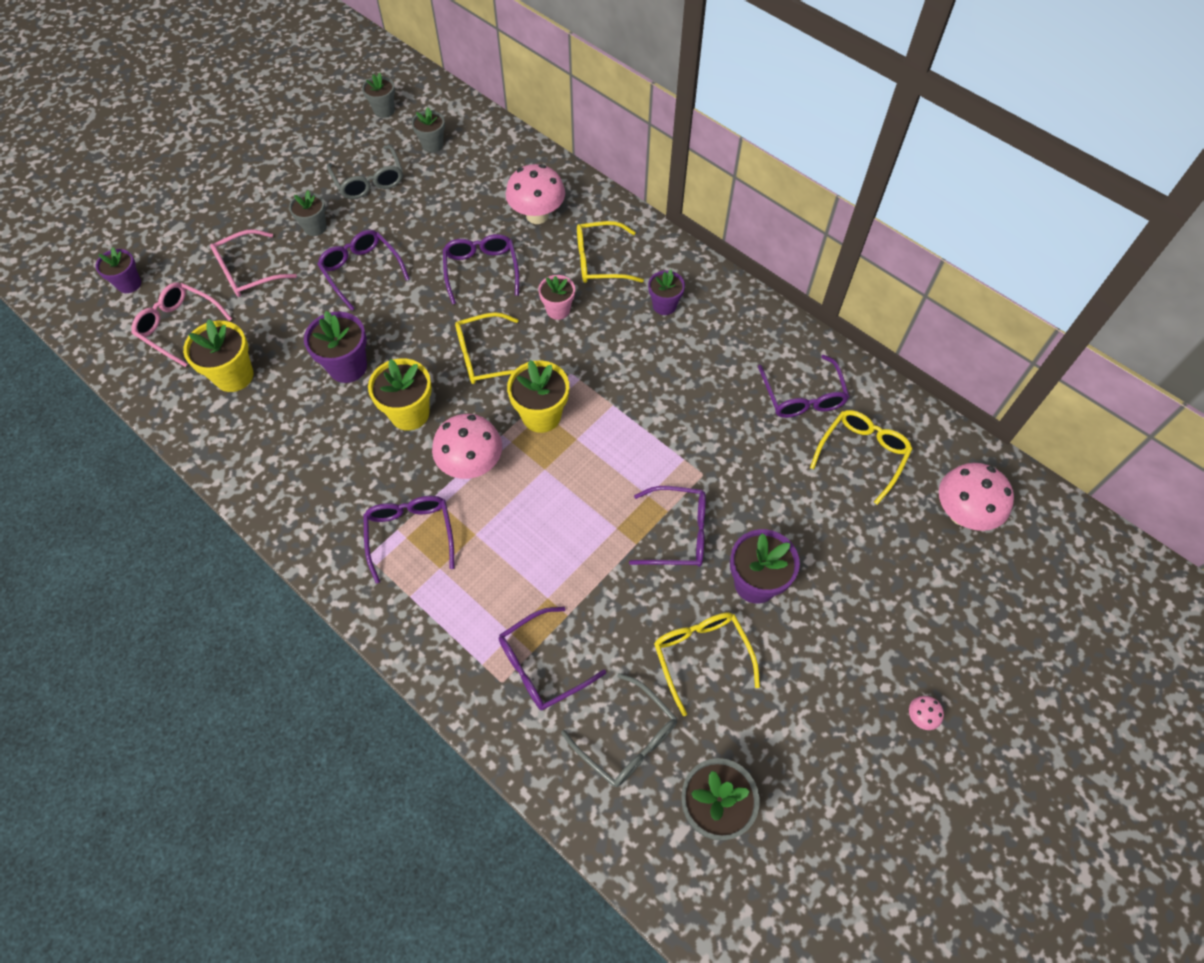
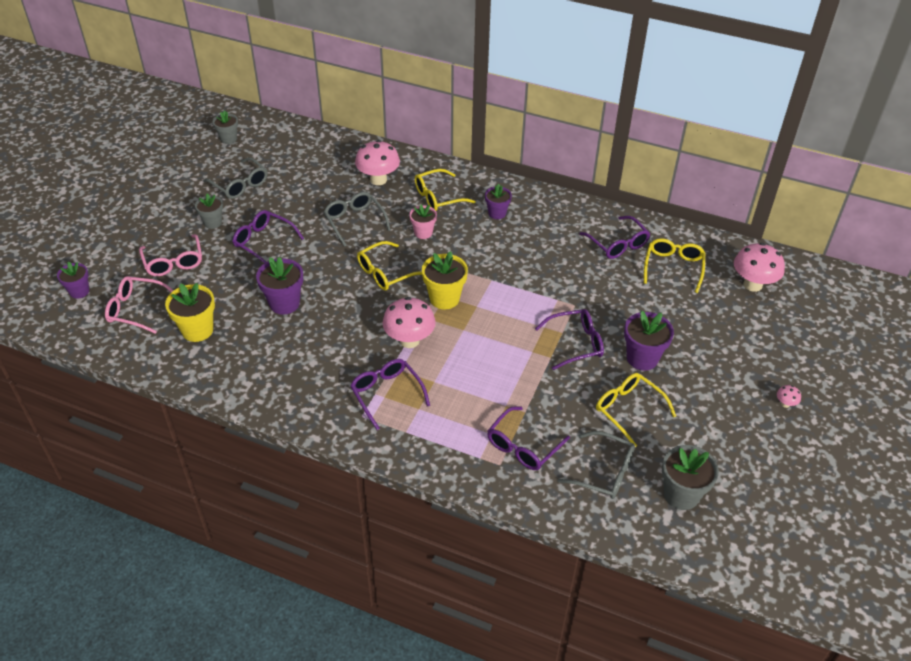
camera: 20 degrees left, 15 degrees down
(247, 272) = (173, 262): pink glasses -> pink glasses turned 60 degrees counterclockwise
(409, 413) = (347, 321): yellow flower pot -> none
(432, 145) = (277, 153): grey flower pot -> none
(481, 270) = (354, 221): purple glasses -> grey glasses

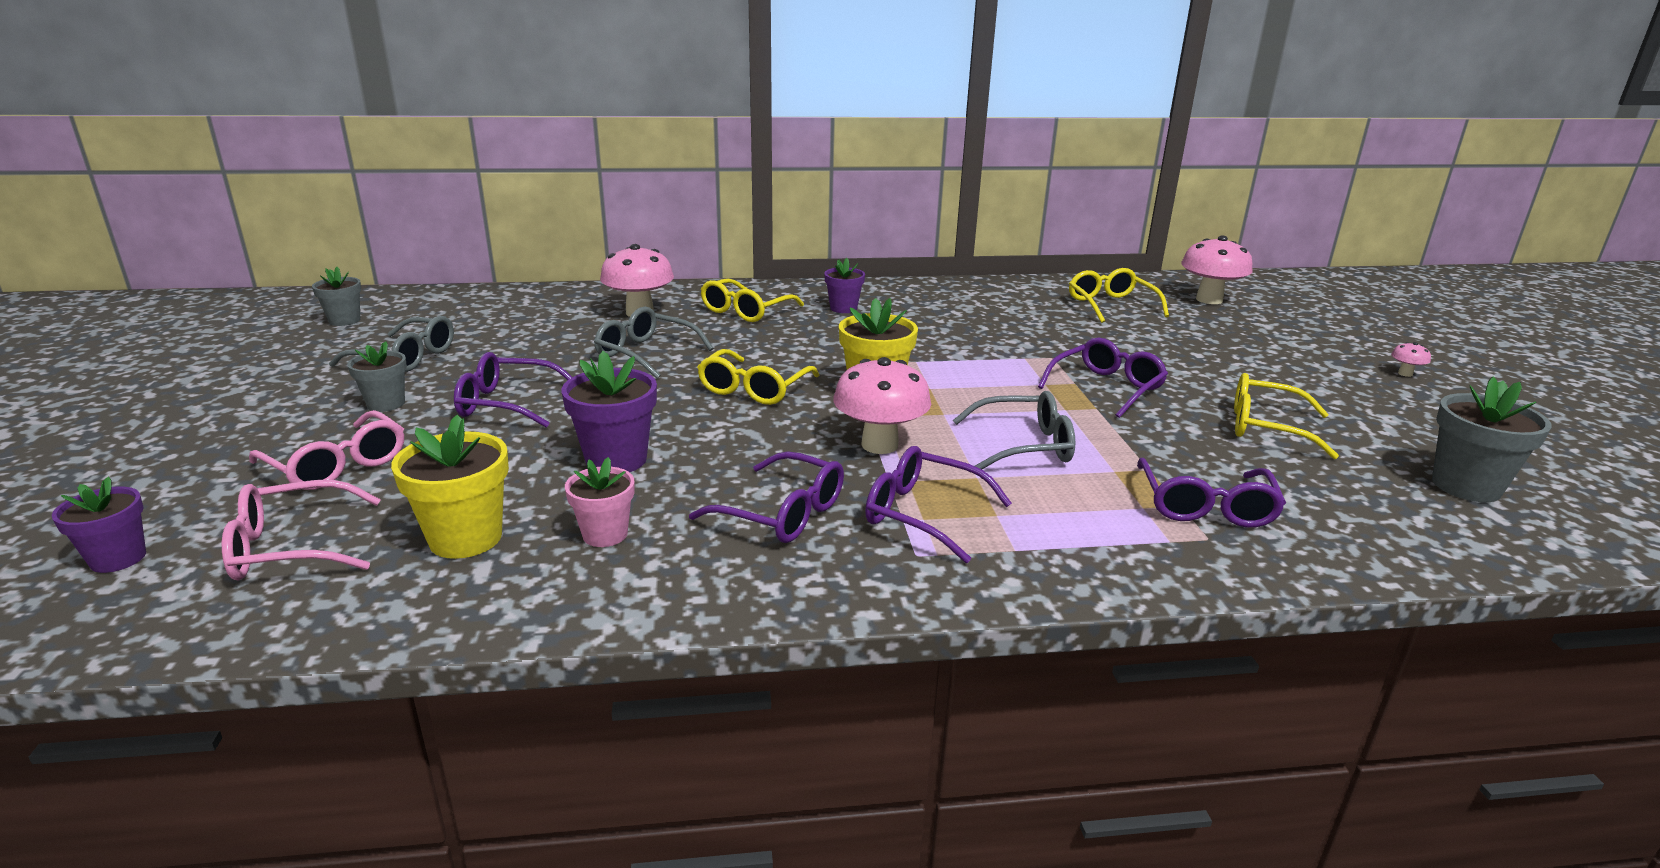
camera: 30 degrees left, 20 degrees down
(423, 233) = (764, 342): pink flower pot -> pink flower pot (605, 534)
(604, 472) = (1347, 497): grey glasses -> grey glasses (1024, 445)
(618, 244) = (1023, 302): purple glasses -> purple glasses (782, 513)
(642, 358) = (1201, 379): purple flower pot -> none

